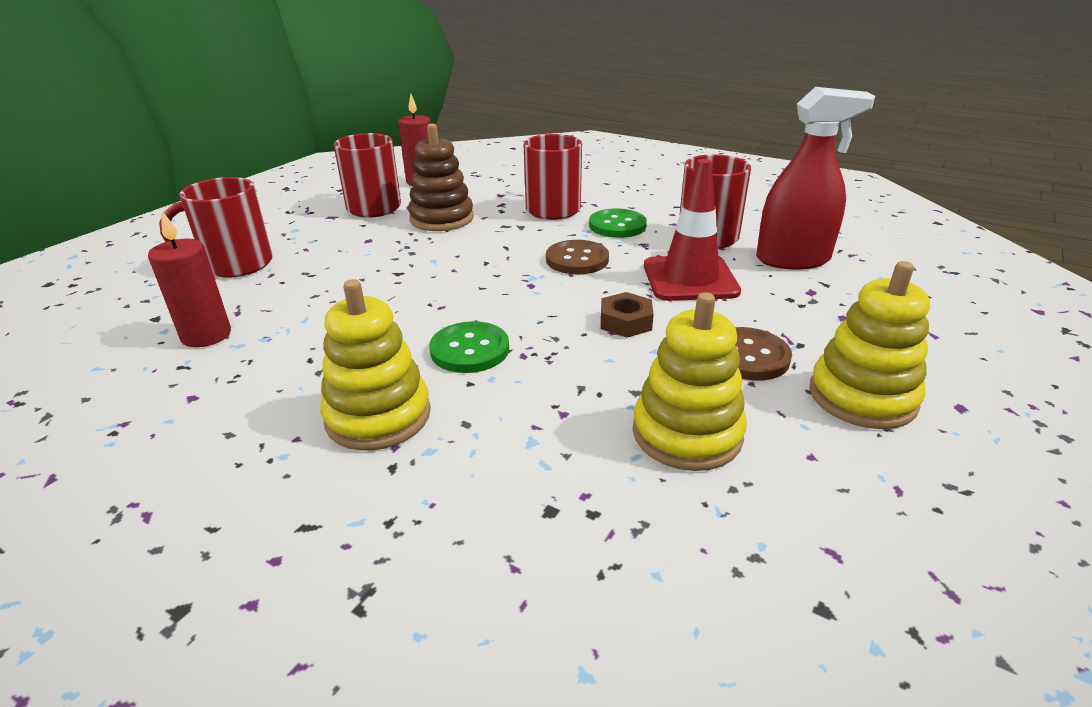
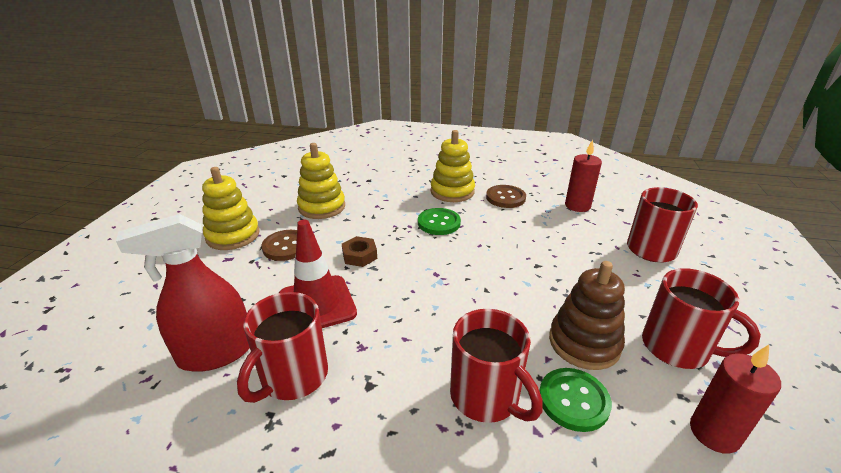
camera: 160 degrees right, 0 degrees up
(577, 259) = (415, 308): brown button -> brown button (505, 198)
(617, 225) = (396, 376): green button -> green button (573, 400)

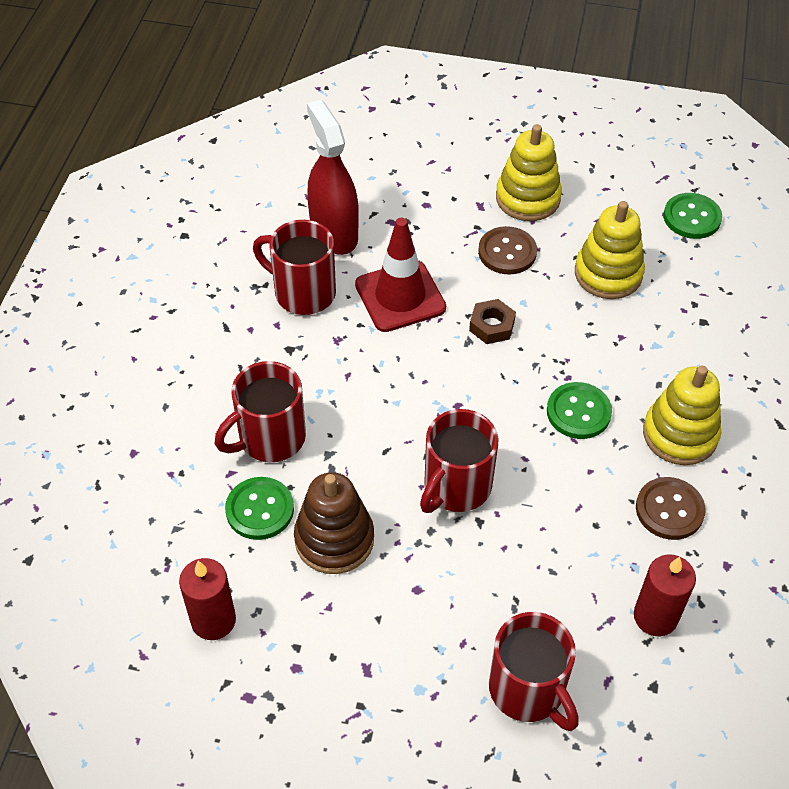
camera: 90 degrees right, 20 degrees up
(284, 178) = (692, 217): none -> green button
(677, 348) = (322, 635): red mug -> red mug (456, 487)

